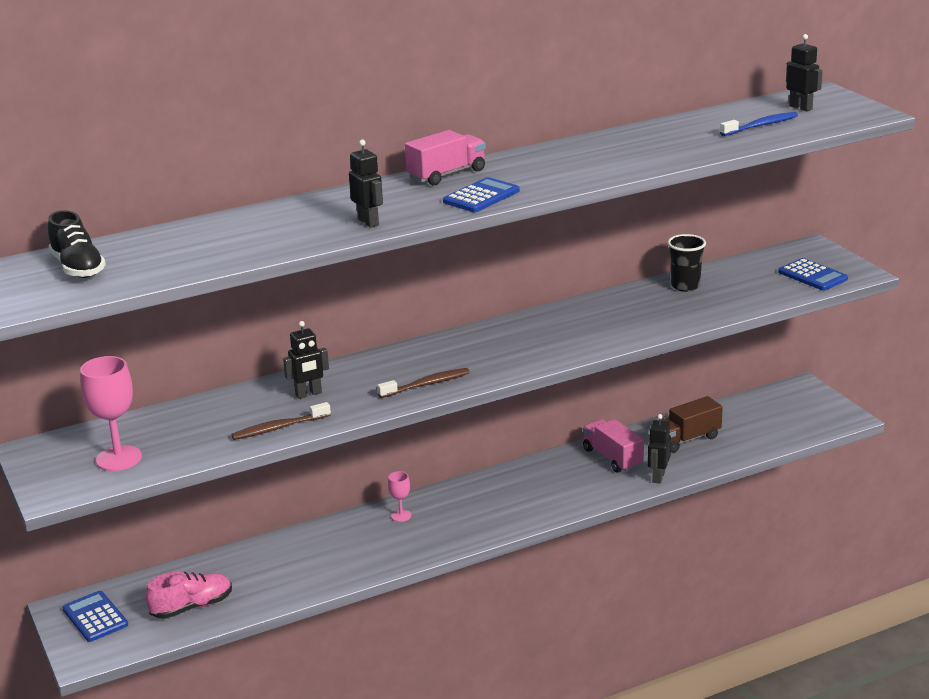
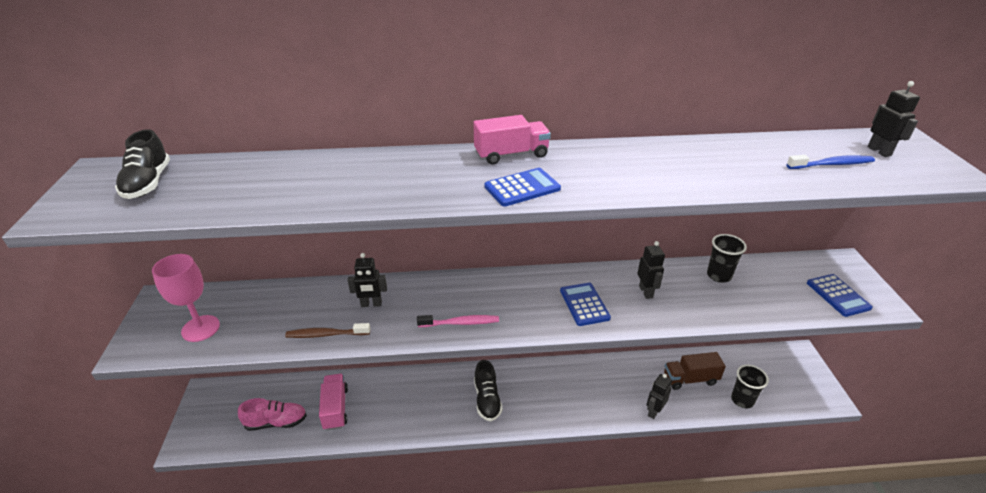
camera: 20 degrees right, 10 degrees up
(95, 617) = (216, 408): blue calculator -> blue calculator (584, 304)
(368, 222) = (405, 193): black robot -> black robot (646, 292)
(401, 516) = (454, 384): pink goblet -> none
(426, 384) = (460, 323): brown toothbrush -> pink toothbrush
(453, 518) = (487, 399): none -> black shoe
(612, 458) = (627, 379): pink truck -> pink truck (335, 408)
(752, 442) = (742, 400): none -> black cup

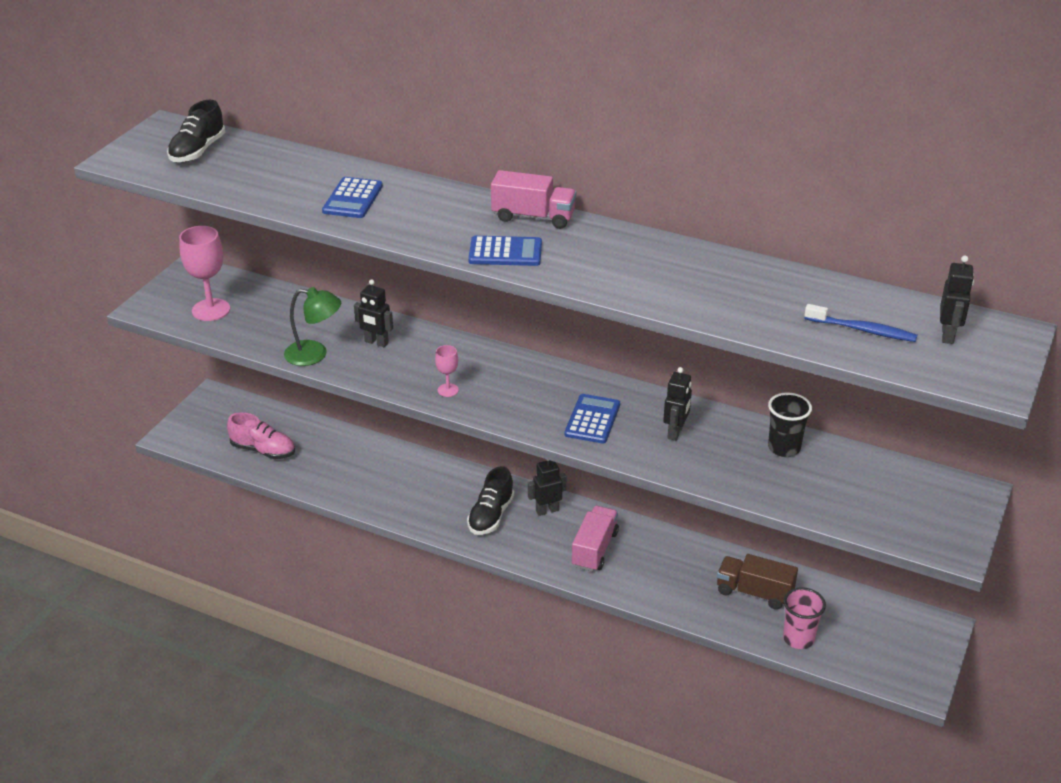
camera: 30 degrees right, 0 degrees up
(326, 334) = (314, 354): brown toothbrush -> green lamp
(335, 408) = (328, 461): pink truck -> pink truck (594, 549)
(460, 323) = (448, 390): pink toothbrush -> pink goblet
(654, 411) = (673, 604): black robot -> black robot (547, 510)
(742, 400) = (798, 639): black cup -> pink cup
(838, 295) = (908, 519): blue calculator -> blue calculator (352, 199)

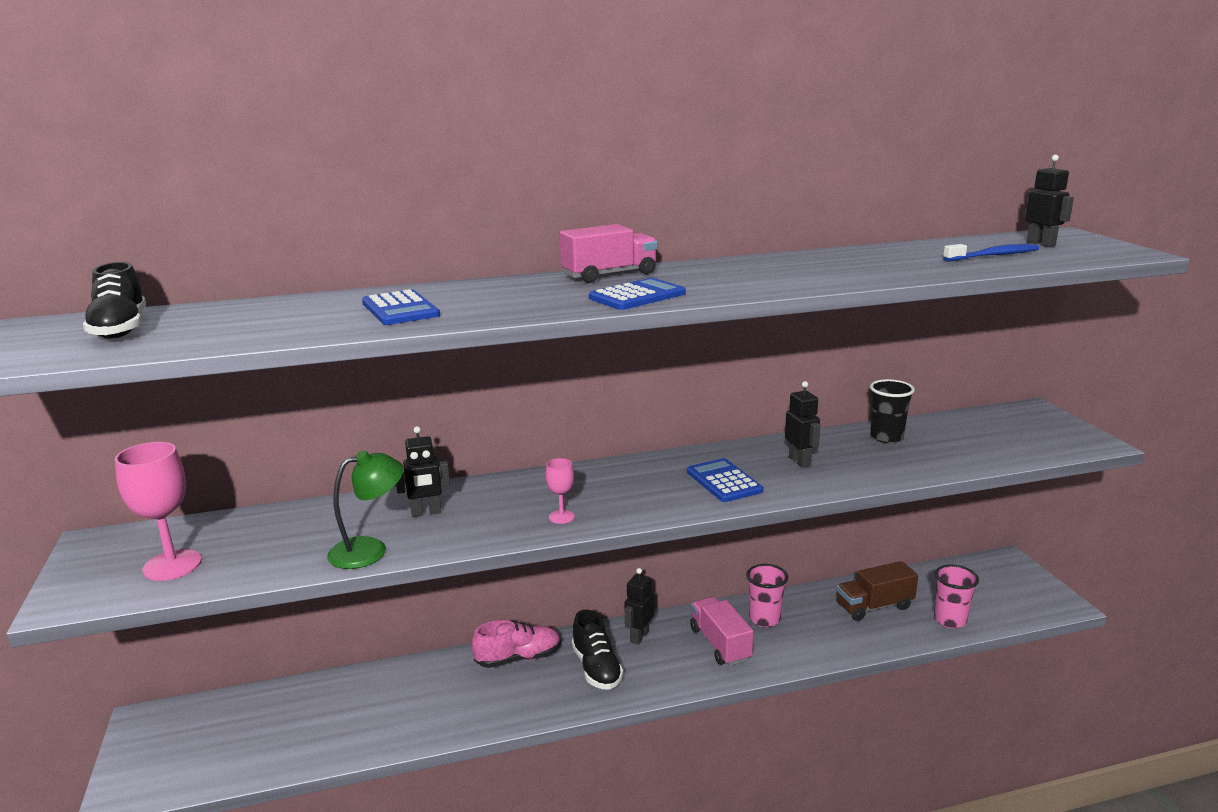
camera: 40 degrees left, 15 degrees down
(263, 450) = (272, 741): pink shoe -> pink shoe (518, 658)
(654, 551) = (764, 619): none -> pink cup

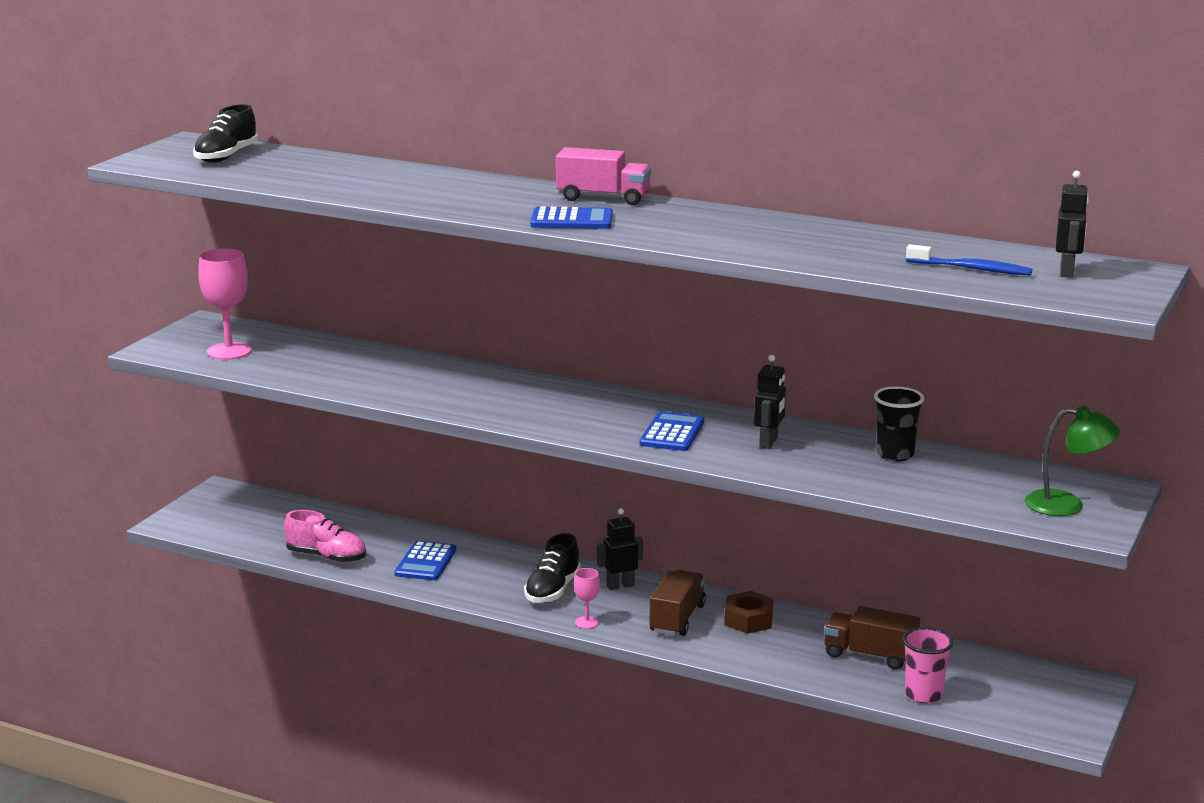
camera: 40 degrees right, 0 degrees up
(370, 550) = (349, 384): green lamp -> green lamp (1067, 505)
(400, 309) = (400, 186): blue calculator -> blue calculator (425, 562)
(426, 513) = (421, 375): black robot -> none
(518, 658) = (505, 559): pink shoe -> pink shoe (326, 557)
(561, 517) = (504, 411): pink goblet -> pink goblet (586, 622)
(720, 644) = (677, 619): pink truck -> brown truck
(764, 619) = (748, 620): pink cup -> brown nut

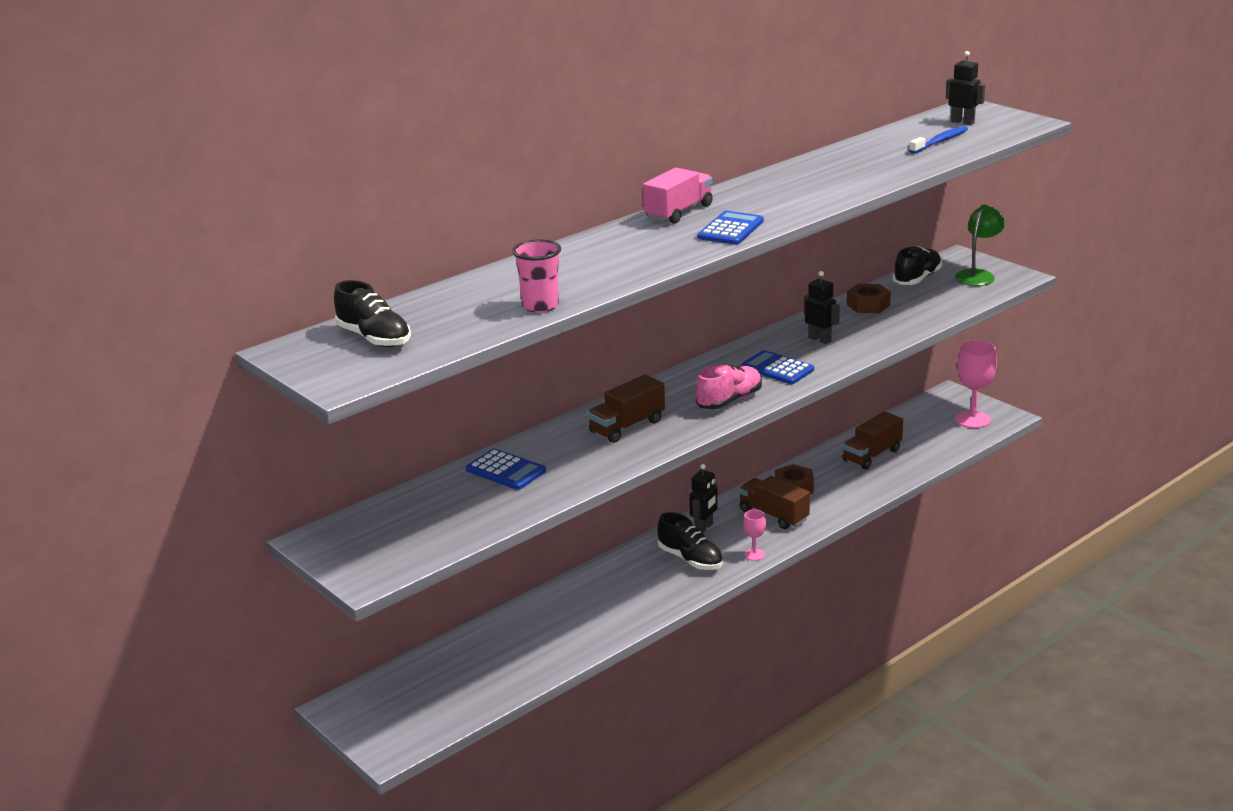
camera: 65 degrees left, 5 degrees up
(229, 351) = (414, 536): pink goblet -> pink goblet (972, 420)
(326, 557) = (543, 663): pink shoe -> pink shoe (729, 400)
(425, 562) = (594, 611): blue calculator -> blue calculator (505, 470)
(482, 390) = (627, 427): none -> brown truck
(620, 586) = (704, 528): black robot -> black robot turned 150 degrees counterclockwise
(895, 454) = (868, 305): black cup -> brown nut
(923, 695) = (934, 450): pink cup -> pink cup (540, 306)
(1009, 471) = (917, 279): none -> black shoe

